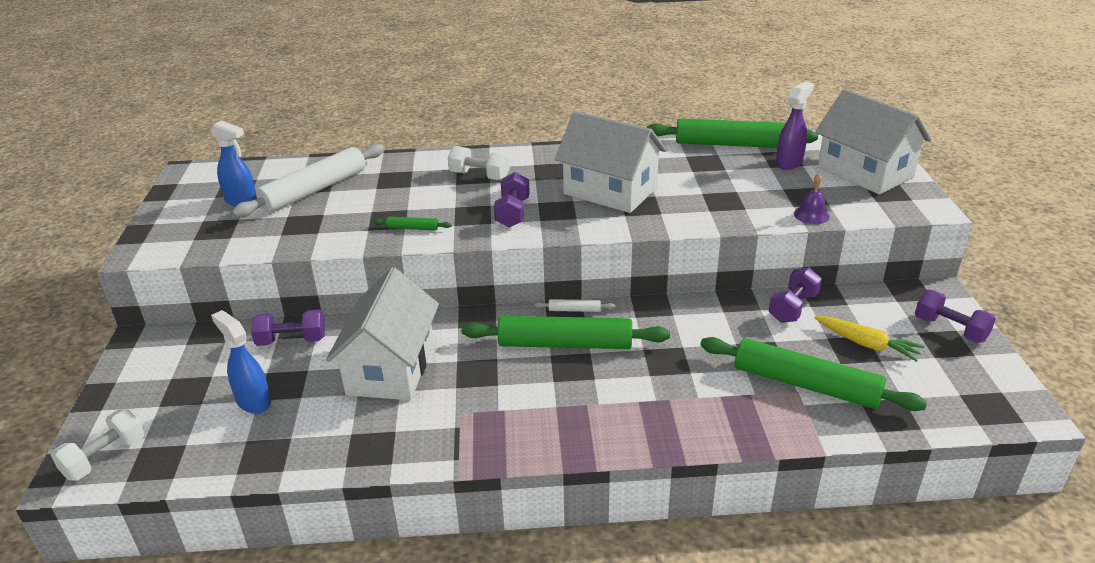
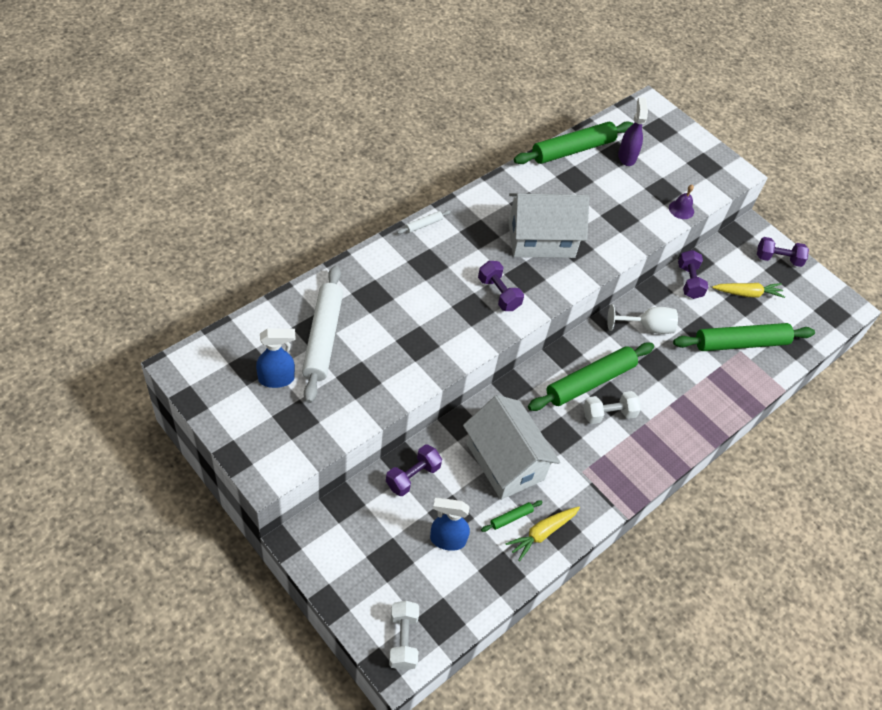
camera: 45 degrees left, 20 degrees up
(348, 443) = (542, 533): none -> yellow carrot
(412, 228) = (446, 344): green rolling pin -> green rolling pin (511, 518)
(479, 176) = (434, 263): white dumbbell -> white dumbbell (608, 414)
(574, 310) = (569, 349): white rolling pin -> white rolling pin (423, 225)
(690, 326) = (647, 327): none -> white goblet
(865, 172) = (678, 149): white house -> none

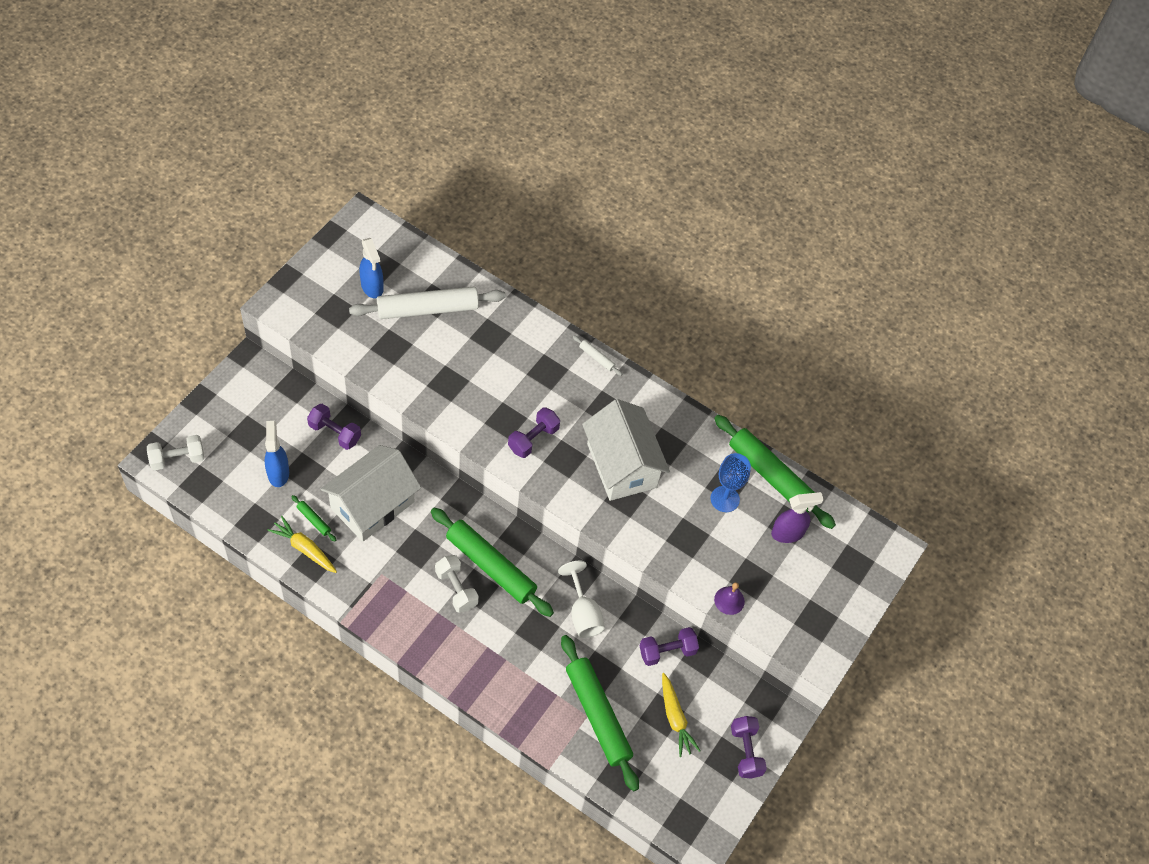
camera: 75 degrees right, 5 degrees up
(588, 184) = (725, 499): none -> blue goblet

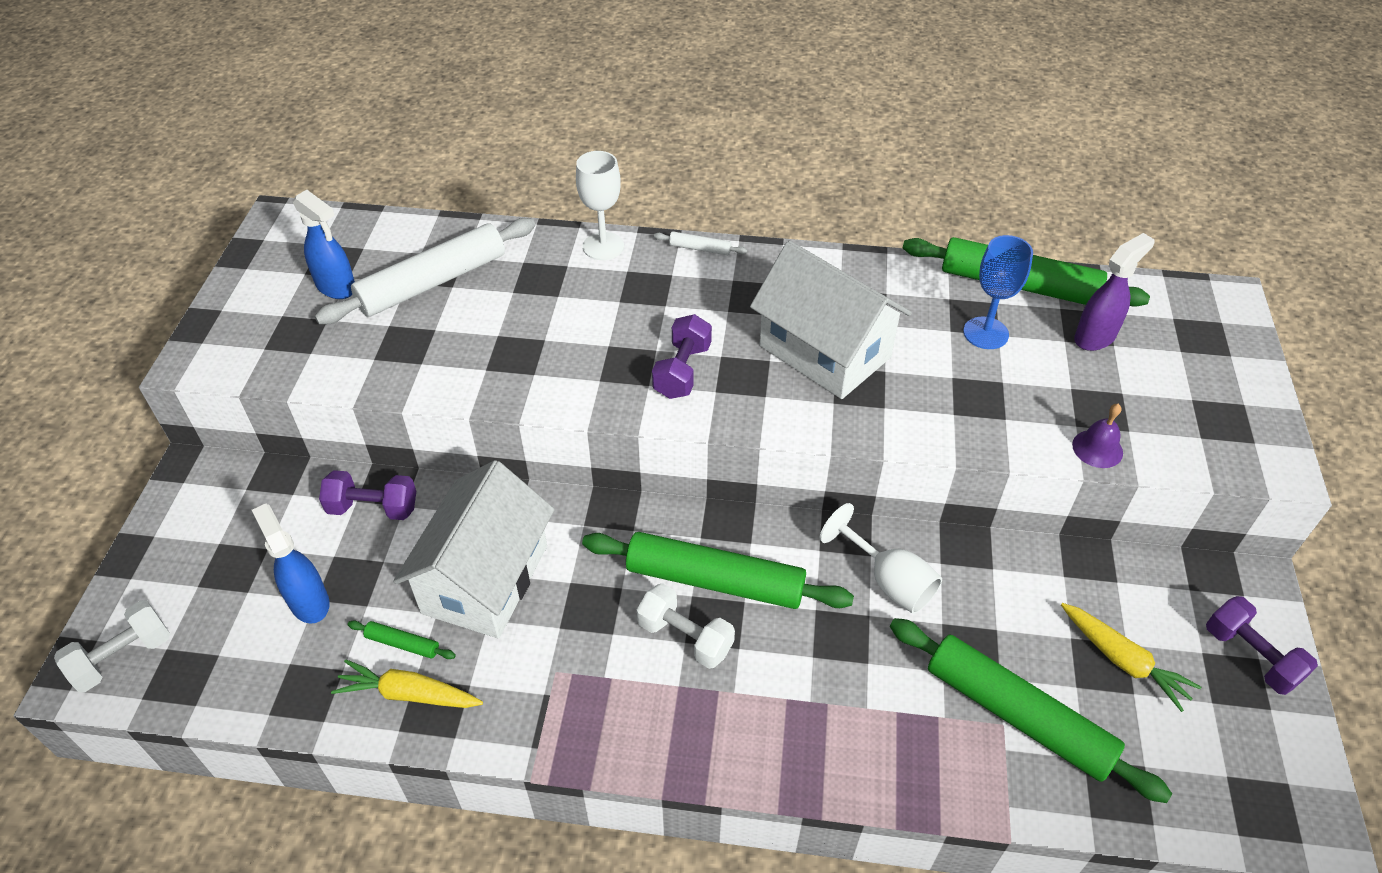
camera: 20 degrees left, 10 degrees down
(540, 329) = (603, 246): none -> white goblet
(667, 651) = (1038, 574): purple dumbbell -> none

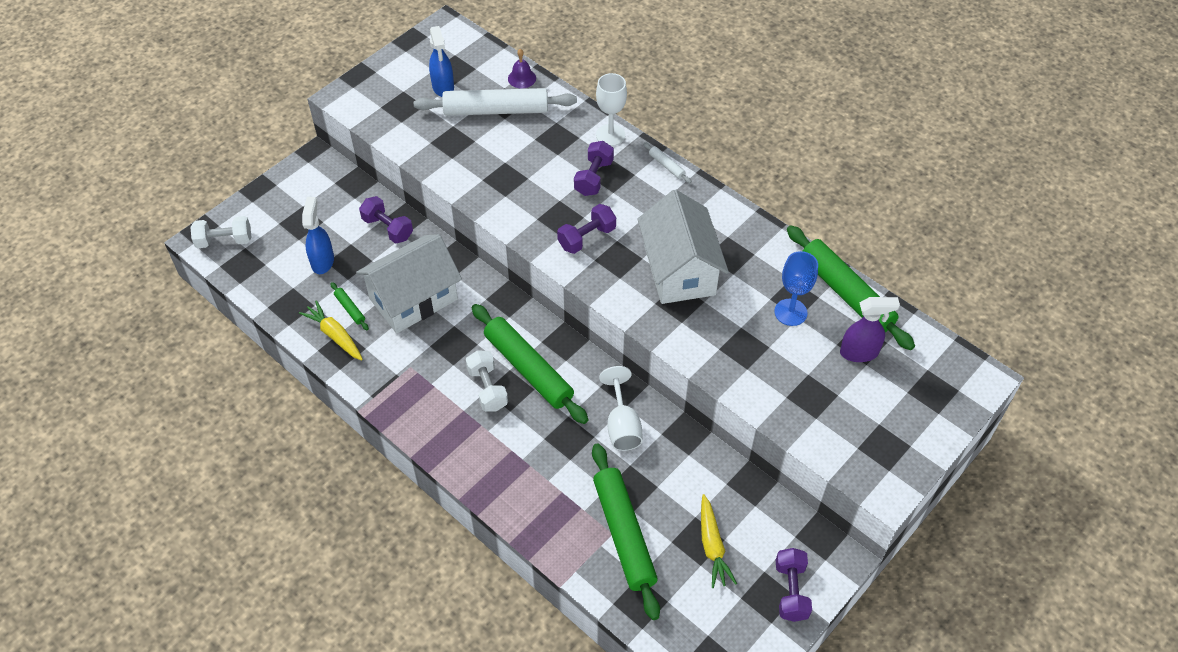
camera: 35 degrees right, 5 degrees up
(627, 300) = (593, 177): none -> purple dumbbell
(1097, 448) = (784, 417): purple bell -> purple bell (522, 78)

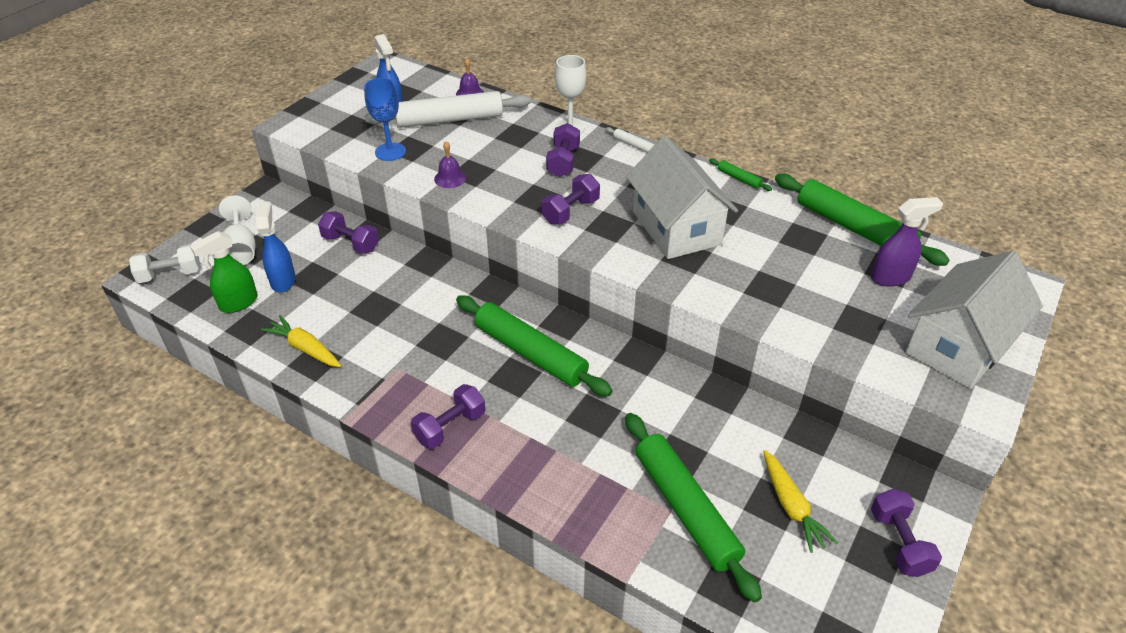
camera: 10 degrees left, 10 degrees down
(281, 280) = (238, 303): none -> green spray bottle
(350, 309) = (319, 321): green rolling pin -> green rolling pin (739, 178)
(413, 299) = (389, 303): white house -> white house (958, 346)
(446, 430) = (450, 427): none -> purple dumbbell
(483, 183) = (450, 178): none -> purple bell
(487, 388) = (489, 378): white dumbbell -> none
(622, 425) = (649, 394): white goblet -> white goblet (241, 248)
(790, 312) = (805, 251): blue goblet -> blue goblet (390, 152)

